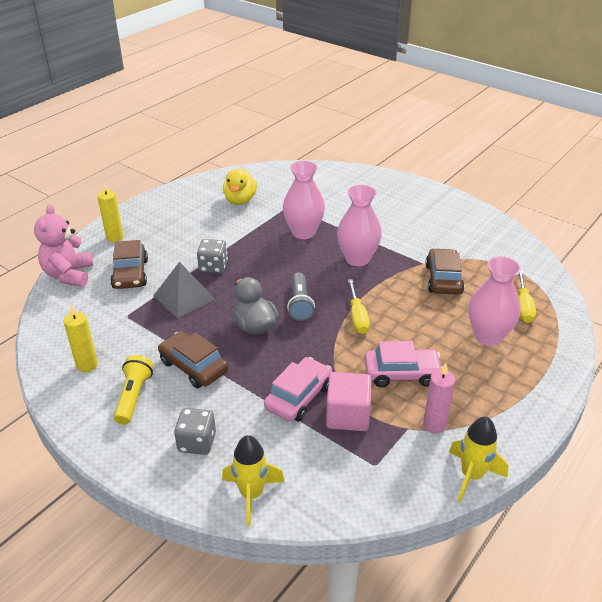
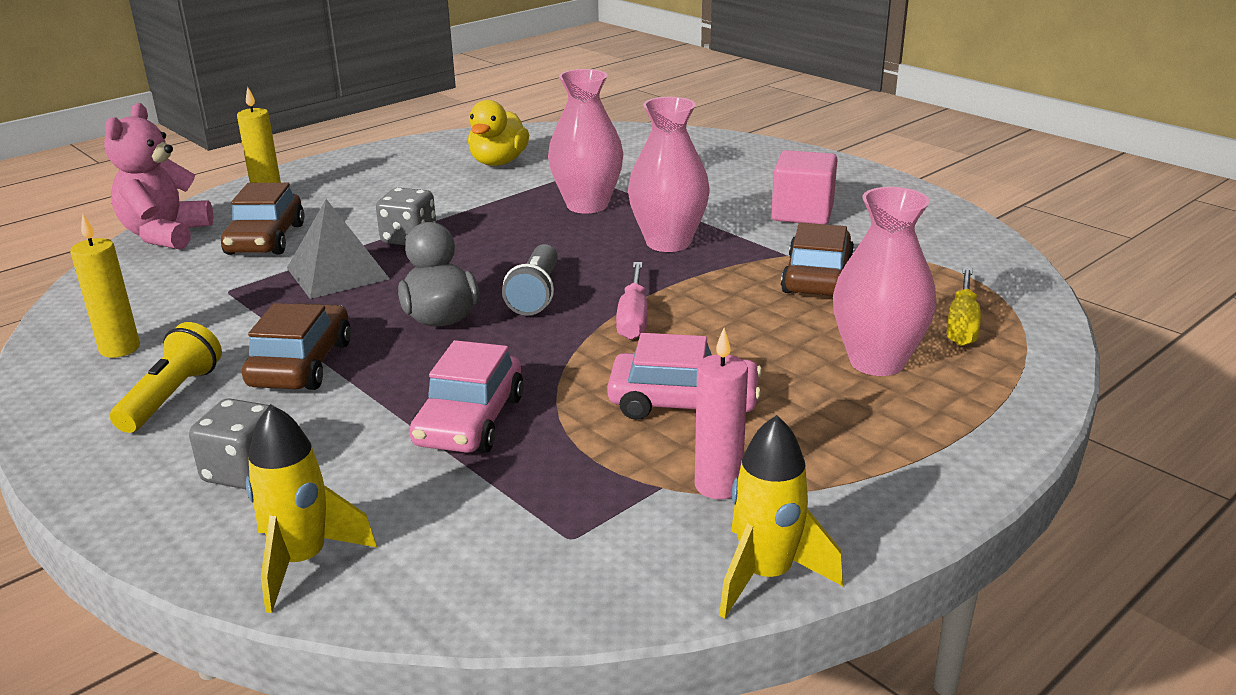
camera: 10 degrees right, 10 degrees down
(193, 366) = (301, 364): brown car -> brown car turned 45 degrees clockwise
(299, 396) = (470, 421): pink car -> pink car turned 150 degrees clockwise
(347, 415) = (550, 456): pink cube -> pink cube (802, 213)
(357, 317) = (633, 318): yellow screwdriver -> pink screwdriver

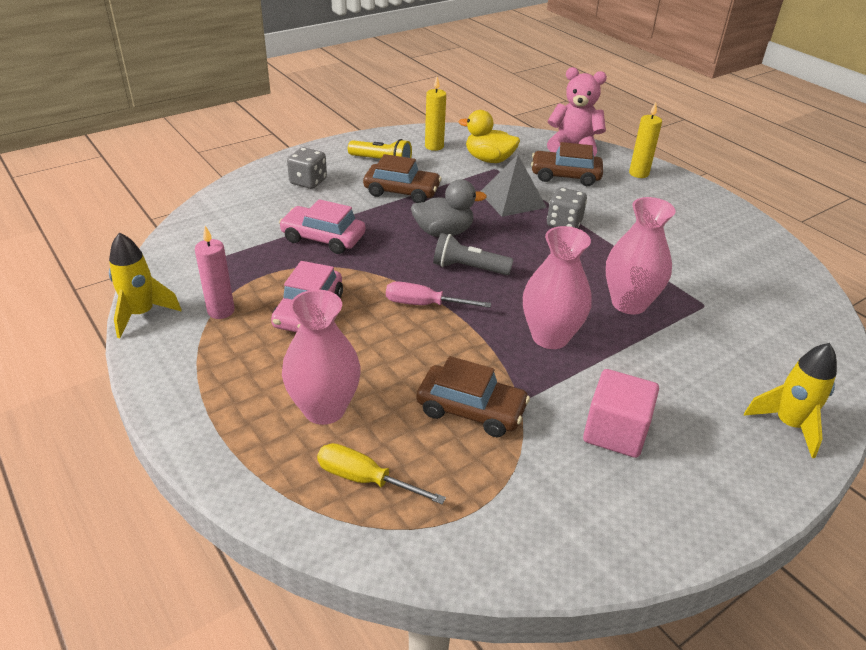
camera: 95 degrees right, 10 degrees up
(302, 561) = (234, 196): yellow rocket -> yellow rocket (788, 425)
(498, 162) = (723, 266): yellow duck -> yellow duck (489, 159)

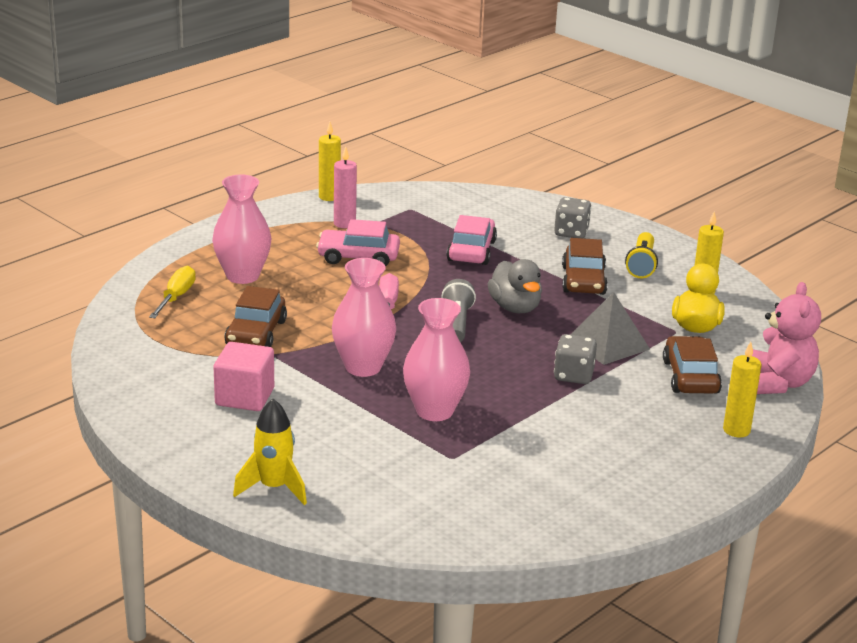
camera: 80 degrees right, 10 degrees down
(141, 314) = (329, 197): yellow rocket -> yellow candle

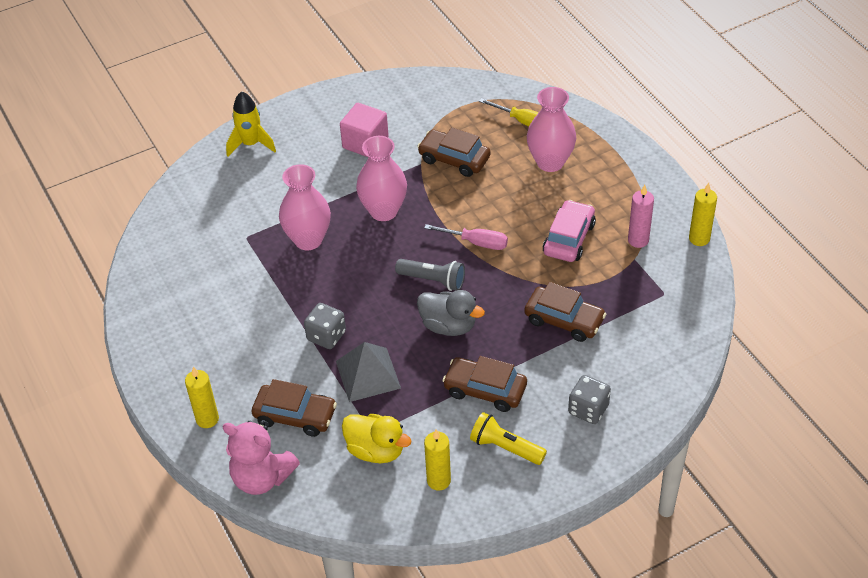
camera: 110 degrees right, 20 degrees up
(471, 251) = (564, 320): pink car -> brown car
(515, 308) = (448, 326): grey duck -> grey duck turned 150 degrees counterclockwise

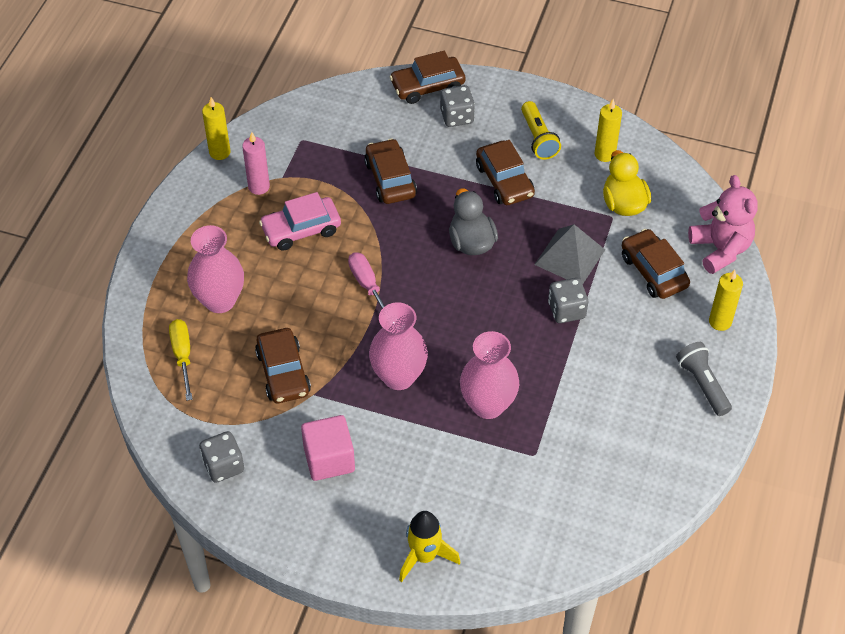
camera: 135 degrees left, 5 degrees up
(418, 97) = (223, 466): none -> grey dice
(433, 280) = (437, 285): grey flashlight -> grey flashlight (702, 384)
(645, 414) = (427, 86): none -> brown car

